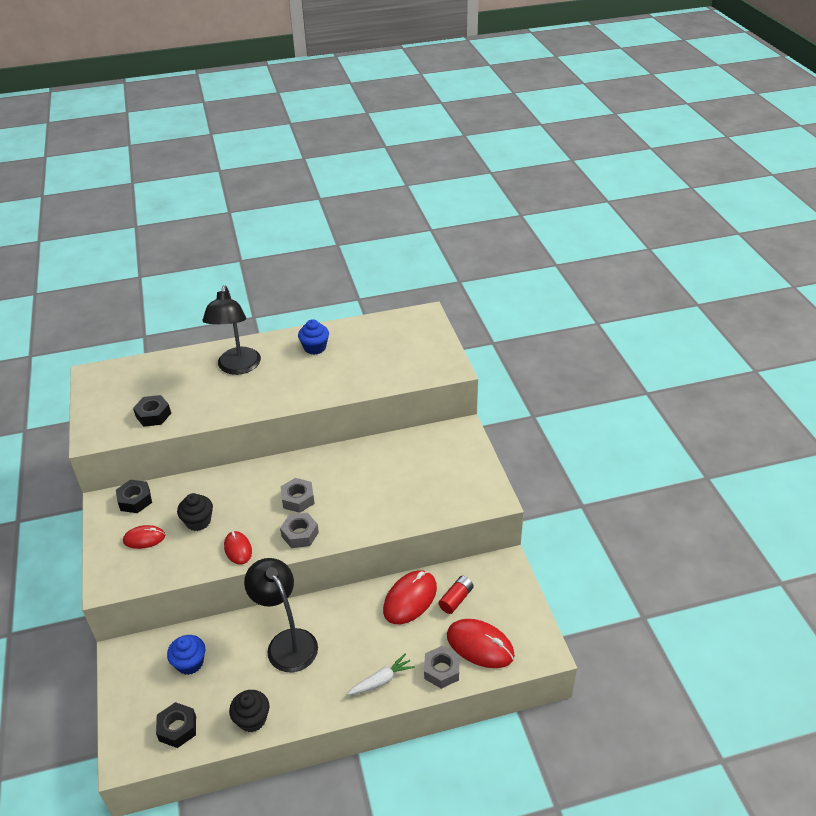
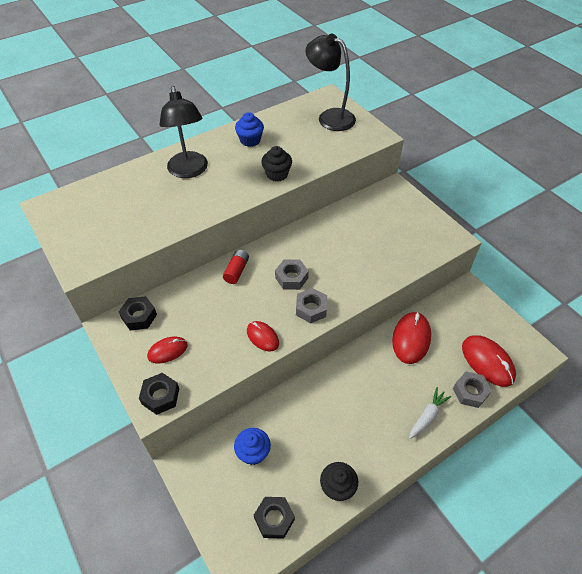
camera: 20 degrees left, 10 degrees up
(153, 415) = (131, 231): black nut -> black nut (160, 396)
(198, 521) = (211, 321): black cupcake -> black cupcake (277, 174)
(287, 642) = (330, 406): black lamp -> black lamp (330, 117)
(456, 599) = (447, 328): red battery -> red battery (236, 271)
(480, 645) = (487, 362): red mouse -> red mouse turned 45 degrees clockwise

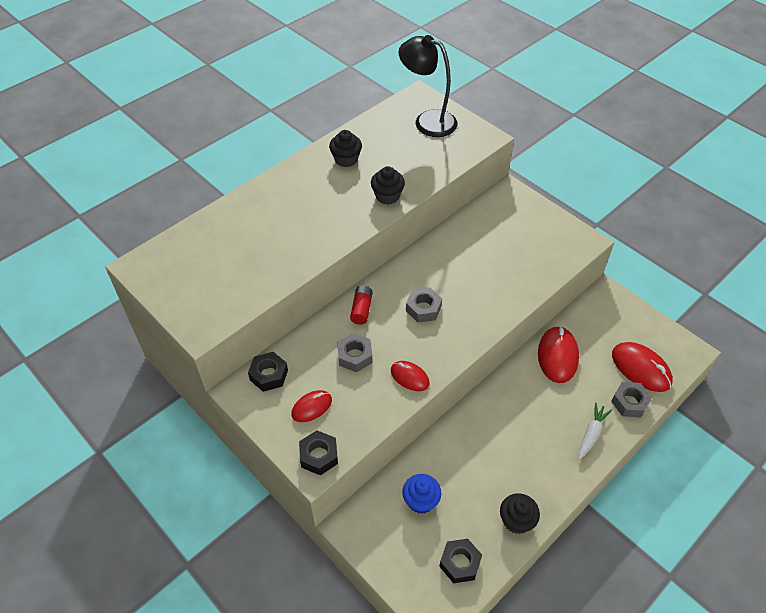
camera: 10 degrees left, 0 degrees up
(189, 171) = (288, 204): black lamp -> none
(250, 140) = (346, 159): blue cupcake -> black cupcake
(311, 309) = (453, 339): grey nut -> grey nut (355, 356)

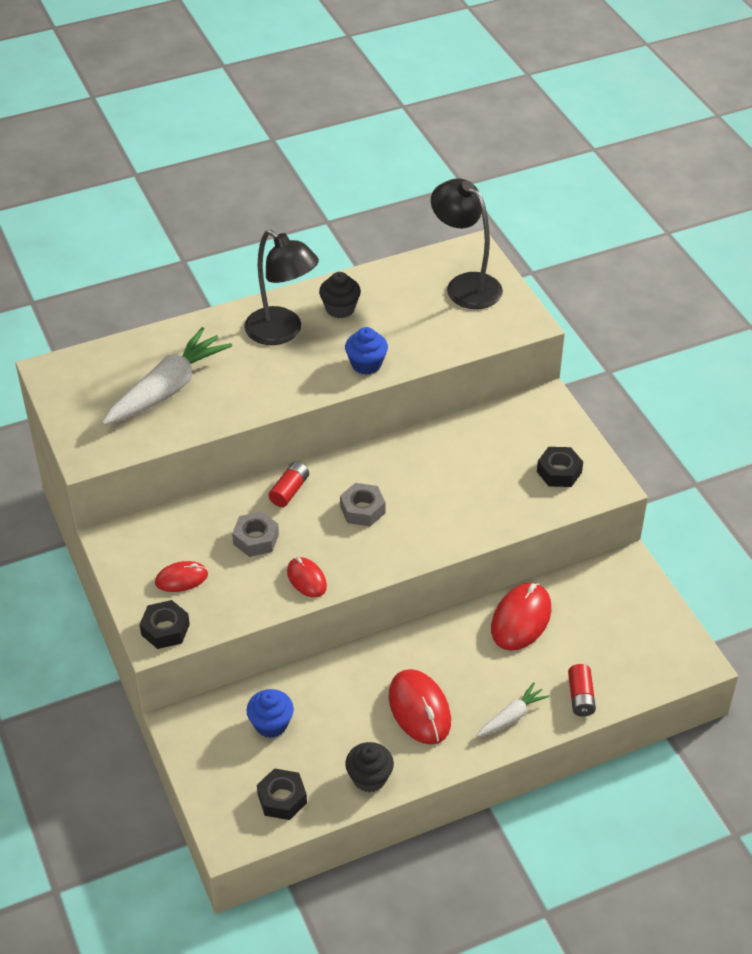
camera: 20 degrees right, 5 degrees down
(242, 255) = (167, 389): none -> white carrot
(269, 375) = (150, 532): black nut -> black nut (559, 472)
(311, 188) = (282, 332): none -> black lamp
(387, 196) = (366, 364): black cupcake -> blue cupcake
(629, 402) = (580, 697): grey nut -> red battery
(641, 368) = (619, 663): red mouse -> red mouse (419, 709)

